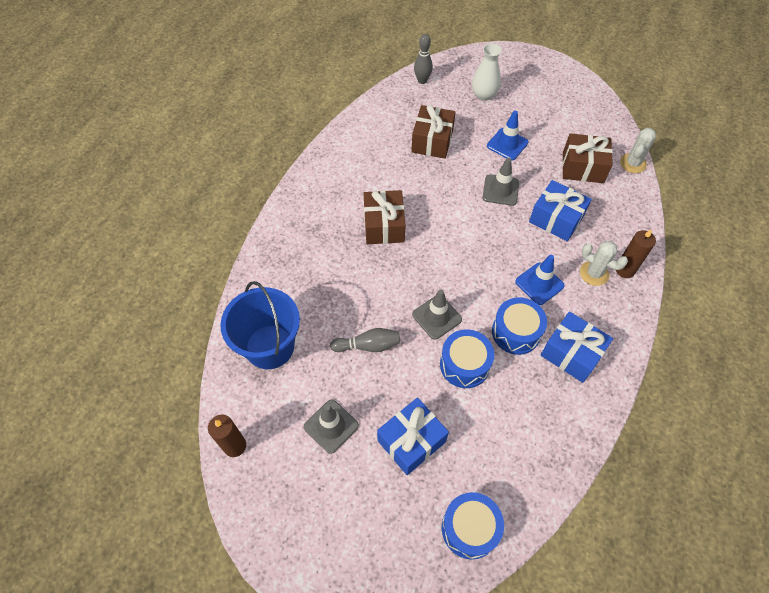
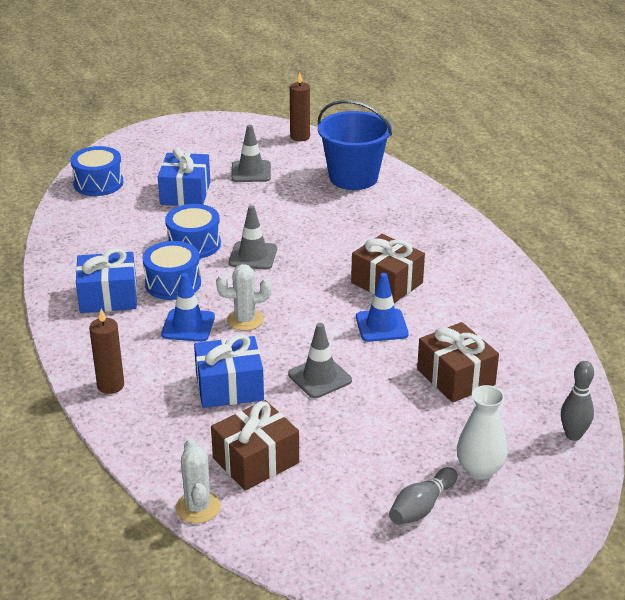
camera: 135 degrees right, 25 degrees down
(368, 345) = (284, 214): grey bowling pin -> grey bowling pin (421, 507)
(507, 144) = (373, 428): blue traffic cone -> blue traffic cone (381, 326)
(594, 273) = (141, 364): white cactus -> white cactus (245, 320)

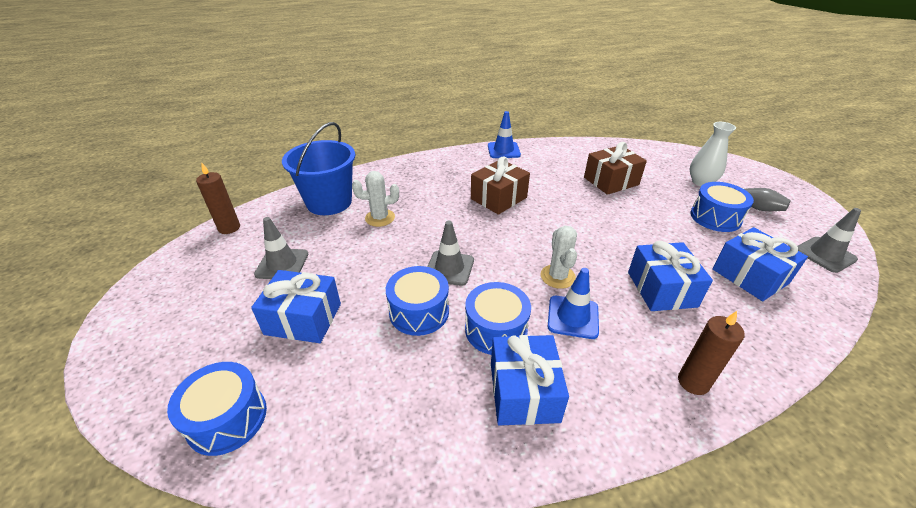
camera: 85 degrees left, 5 degrees up
(198, 507) = (828, 311): white cactus -> white cactus (380, 218)
(256, 460) = (750, 276): brown gift -> blue gift
(319, 377) = (630, 238): grey traffic cone -> grey traffic cone (825, 254)
(379, 461) = (715, 217): none -> blue drum
(381, 326) = (556, 205): blue traffic cone -> blue traffic cone (503, 150)
(573, 435) = (653, 151): grey bowling pin -> none

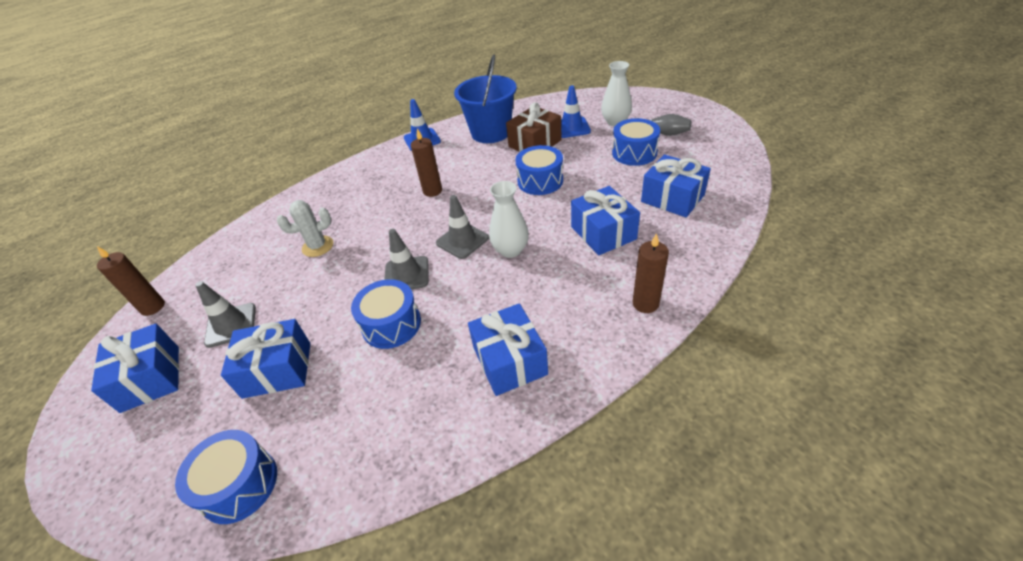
camera: 15 degrees left, 5 degrees up
(201, 289) = (151, 378): none -> blue gift
(329, 202) = (256, 246): blue bucket -> blue bucket (491, 133)
(496, 329) = (469, 316): blue drum -> blue drum (540, 181)
(498, 198) = (432, 191): brown gift -> brown candle
(557, 276) = (510, 250): white cactus -> white vase
(573, 317) = (534, 282): blue traffic cone -> blue traffic cone (571, 128)
(825, 254) = (727, 161): grey traffic cone -> grey traffic cone (462, 240)

